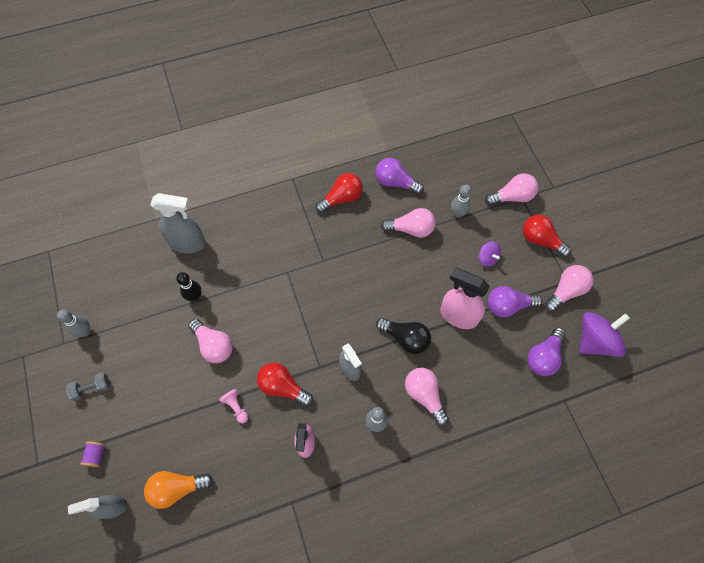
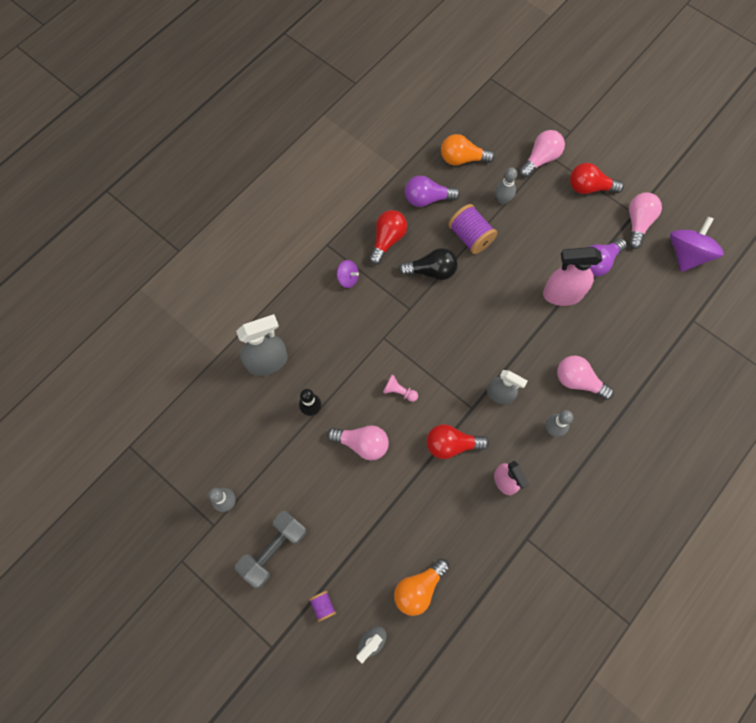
camera: 30 degrees left, 5 degrees up
(91, 388) = (274, 550): grey dumbbell -> grey dumbbell, size x1.78
(236, 407) = (421, 486): pink pawn -> pink pawn (399, 391)
(405, 338) = (530, 340): black light bulb -> black light bulb (431, 271)
(411, 229) = (470, 236): pink light bulb -> purple spool
(445, 165) = (462, 159): none -> orange light bulb
(487, 258) = (554, 228): purple spinning top -> purple spinning top (348, 278)
(543, 357) = (654, 291): purple light bulb -> none

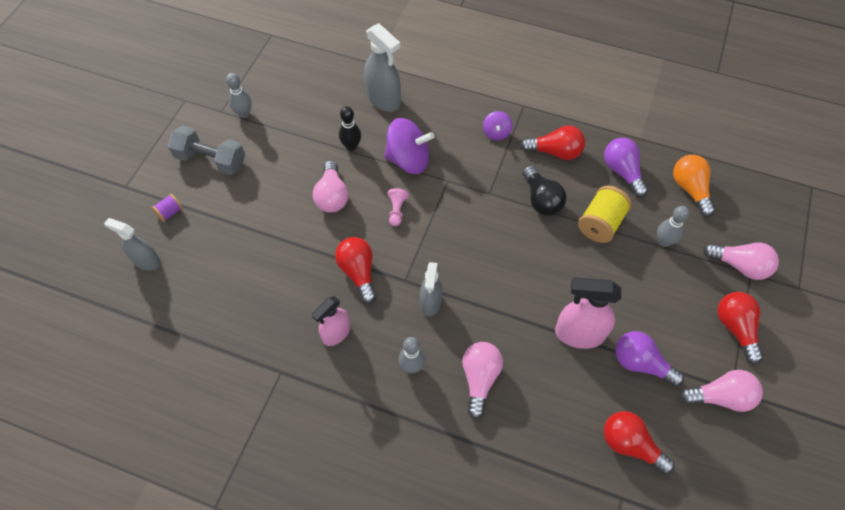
camera: 70 degrees right, 10 degrees down
(418, 588) = (204, 285): orange light bulb -> none
(470, 236) = (600, 223): purple spool -> yellow spool
(562, 294) = (579, 334): pink spray bottle -> pink spray bottle turned 60 degrees counterclockwise
(657, 297) = (630, 445): none -> red light bulb
(687, 254) = (711, 469): purple spinning top -> purple spinning top (408, 160)

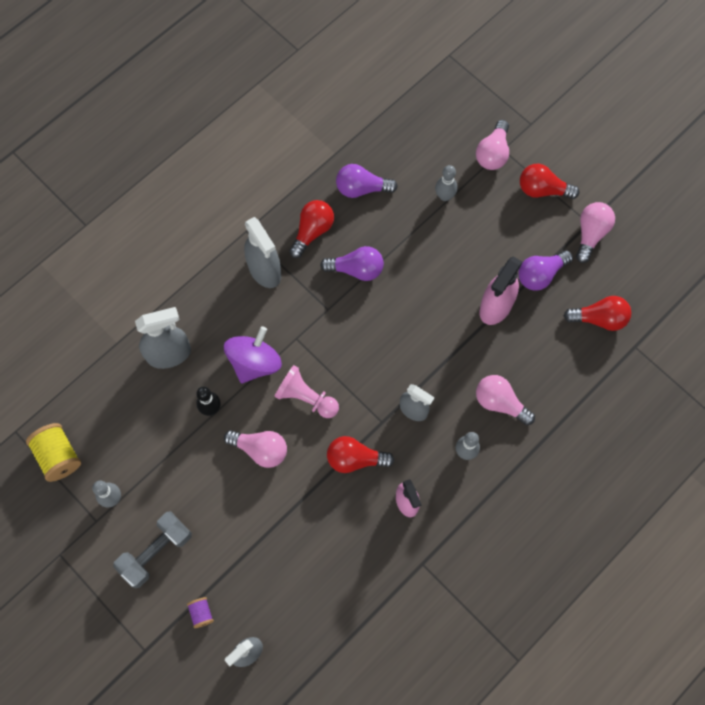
camera: 65 degrees left, 10 degrees up
(397, 210) = (306, 398): pink pawn -> pink pawn, size x1.71
(496, 133) = (265, 270): purple spinning top -> grey spray bottle
(541, 200) = (356, 269): black light bulb -> purple light bulb
(600, 223) = (404, 235): yellow spool -> yellow spool (58, 456)
(630, 445) = (599, 319): red light bulb -> red light bulb turned 150 degrees counterclockwise
(690, 189) = (406, 146): orange light bulb -> none
(740, 266) = (493, 153): pink light bulb -> pink light bulb turned 150 degrees clockwise

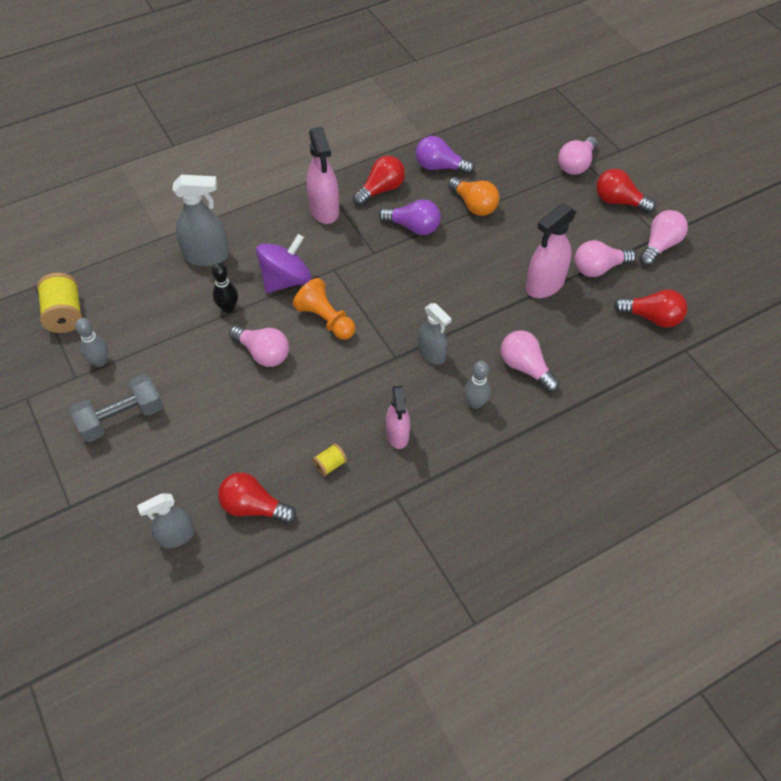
camera: 15 degrees right, 15 degrees down
(201, 613) = (143, 485): purple spool -> none
(265, 270) = (324, 210): grey spray bottle -> pink spray bottle
(306, 398) = (326, 320): pink pawn -> orange pawn
(355, 459) = (356, 383): red light bulb -> red light bulb (254, 507)
(357, 548) = (330, 465): none -> yellow spool
(407, 228) = (474, 205): none -> orange light bulb
(444, 196) = (519, 188): grey bowling pin -> none
(540, 275) = (598, 268): purple light bulb -> pink light bulb

